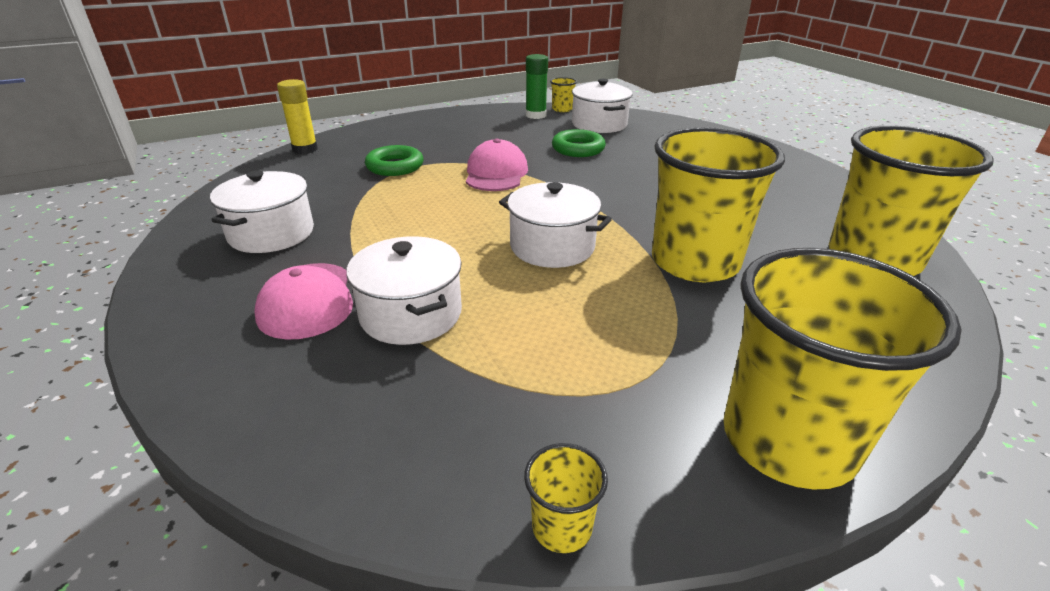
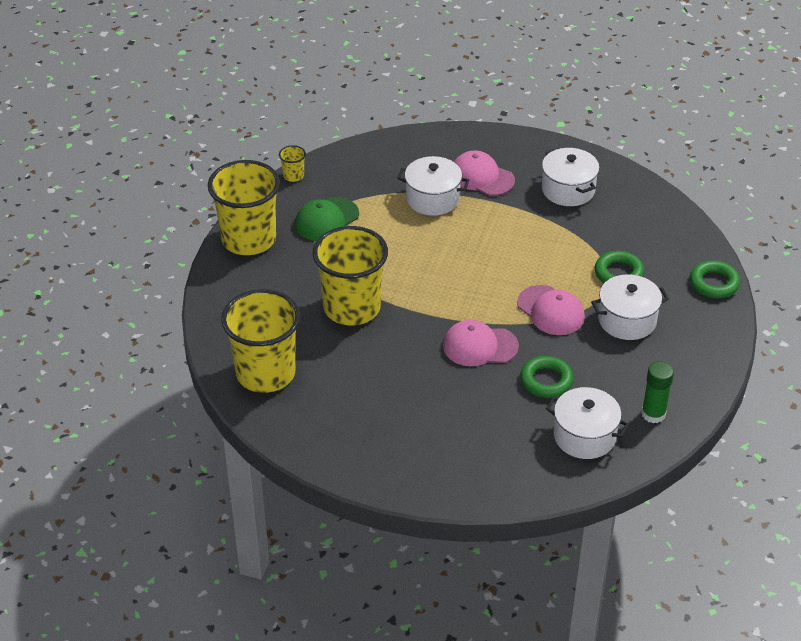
camera: 135 degrees right, 10 degrees up
(305, 149) = (704, 249): yellow glue stick -> none
(352, 135) = (714, 283): none -> green ring
(552, 247) = (430, 271): white pot -> white pot (627, 320)
(562, 109) = (652, 444): yellow cup -> none
(598, 182) = (480, 346): none -> pink cap
(602, 384) = (326, 219): none -> green cap

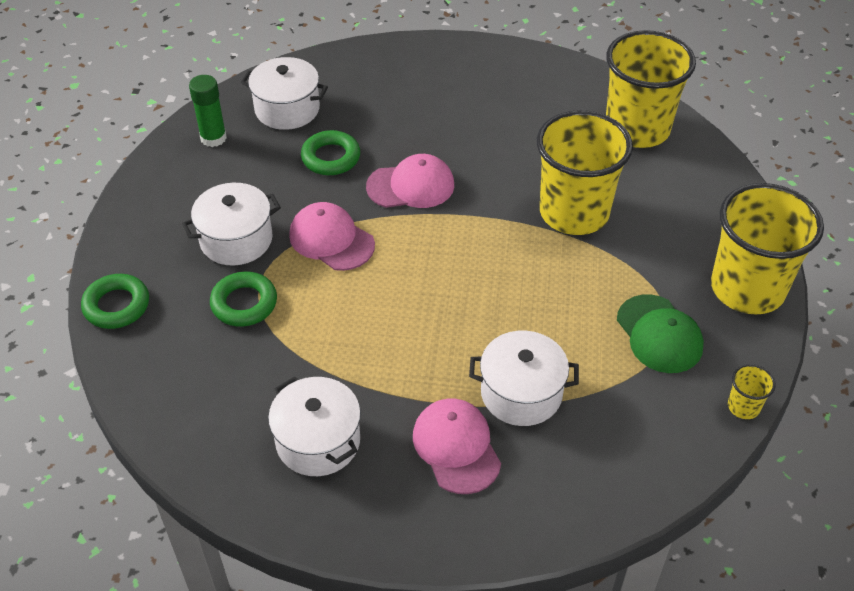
camera: 170 degrees right, 5 degrees up
(326, 219) = (659, 334): green cap -> green cap turned 120 degrees clockwise
(481, 177) = (456, 447): pink cap -> pink cap turned 135 degrees counterclockwise

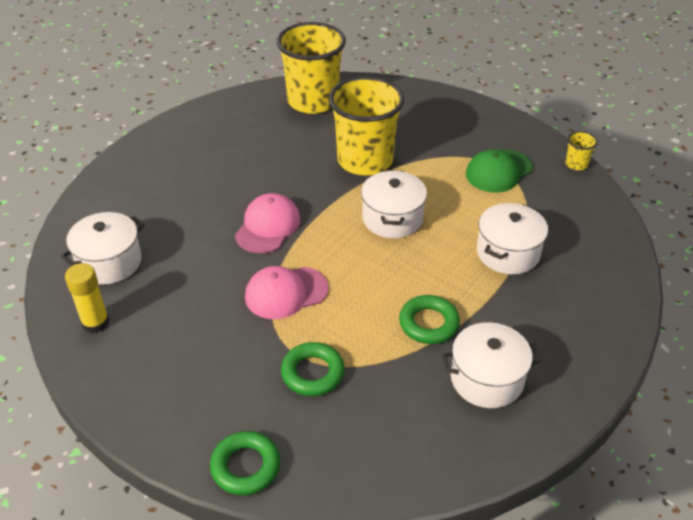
camera: 60 degrees left, 5 degrees down
(213, 138) = (95, 323): green glue stick -> yellow glue stick
(236, 239) = (235, 352): white pot -> white pot (392, 218)
(331, 158) = (194, 258): green ring -> green ring (428, 323)
(456, 447) = (536, 304): pink cap -> none
(659, 334) = (498, 171): green cap -> green cap turned 135 degrees clockwise
(747, 288) = (487, 121): yellow cup -> none

